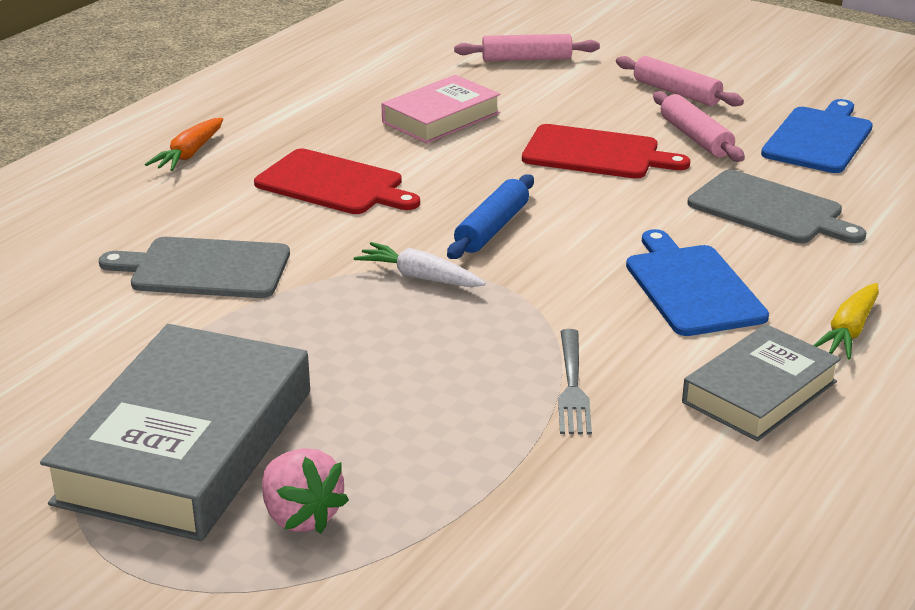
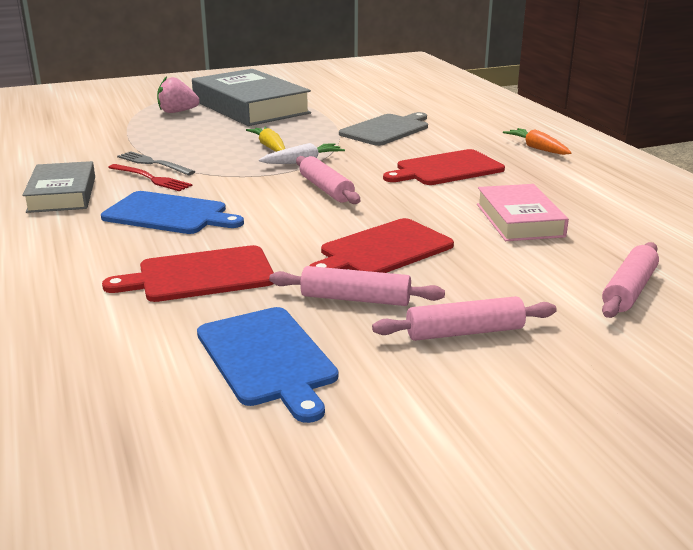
camera: 125 degrees right, 5 degrees down
(491, 228) = (326, 189): blue rolling pin -> pink rolling pin
(622, 355) = (152, 179): none -> red fork
(770, 209) = (200, 275): grey cutting board -> red cutting board
(848, 331) = (46, 235): yellow carrot -> yellow carrot (270, 147)

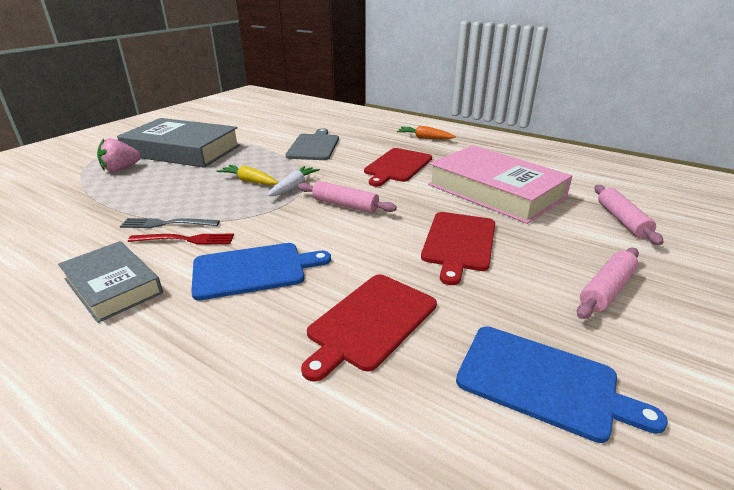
camera: 35 degrees left, 5 degrees up
(355, 299) = (508, 293): pink rolling pin -> none
(519, 220) = (495, 191): pink book -> pink book, size x1.71

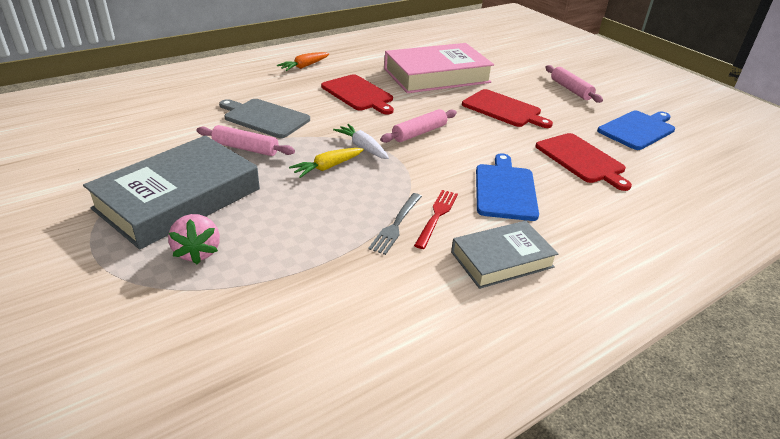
camera: 70 degrees left, 5 degrees up
(622, 220) = (502, 58): pink rolling pin -> pink rolling pin (245, 148)

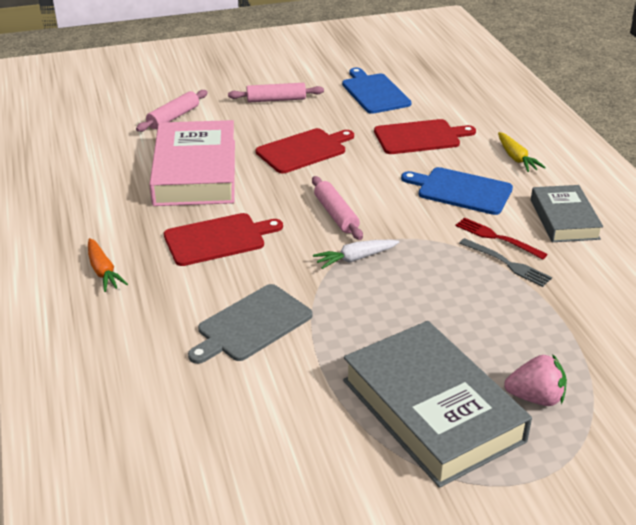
camera: 70 degrees left, 0 degrees up
(245, 148) = (329, 348): pink rolling pin -> pink rolling pin (173, 117)
(327, 167) = (392, 290): yellow carrot -> yellow carrot (516, 158)

